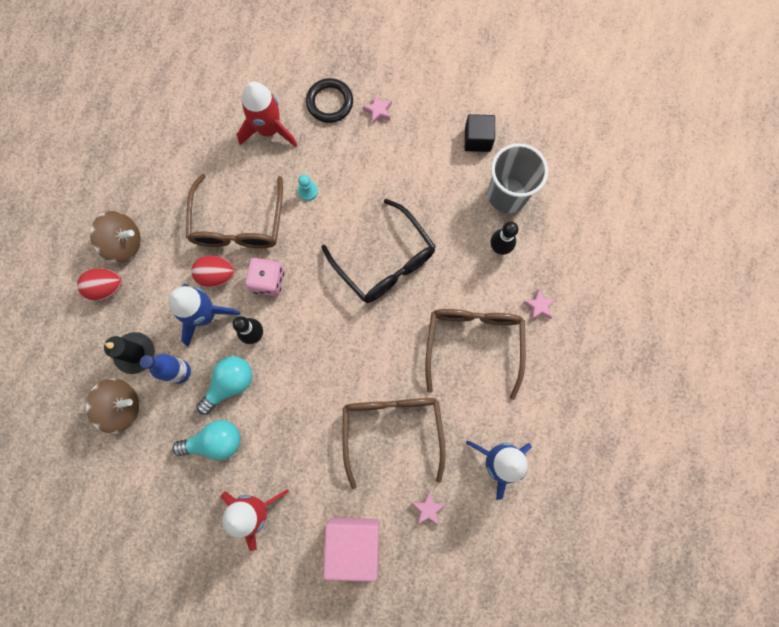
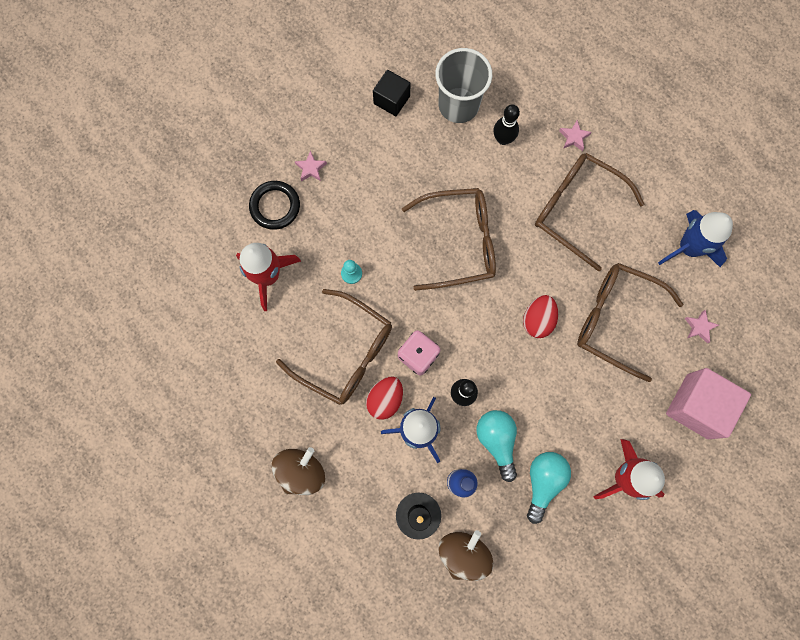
camera: 60 degrees left, 0 degrees up
(106, 287) = (336, 511): red egg -> red egg (538, 320)
(385, 261) = (459, 242): black glasses -> brown glasses

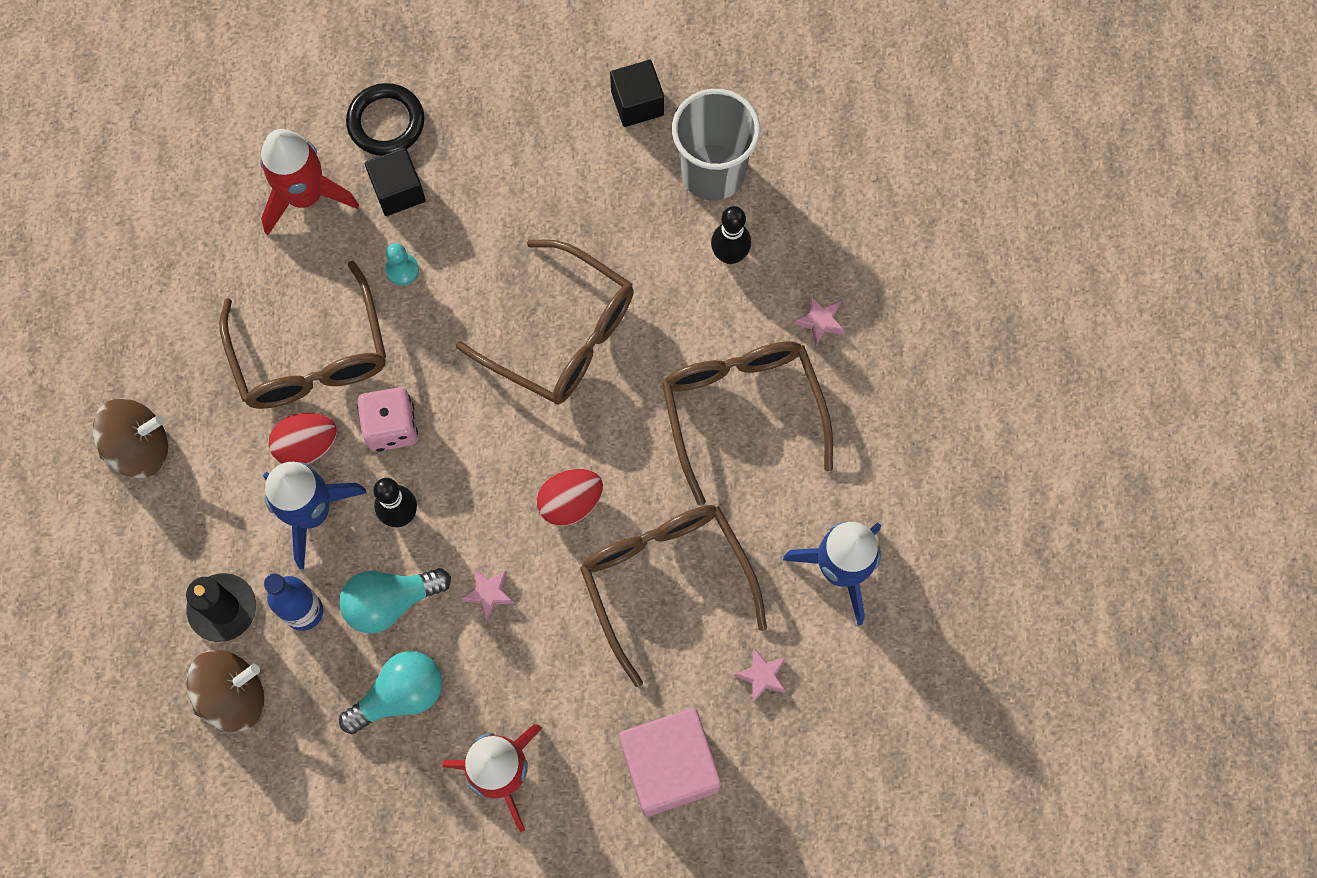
camera: 40 degrees right, 5 degrees down
(311, 168) = (467, 111): pink star -> pink star (489, 594)
(313, 236) = (398, 191): none -> black cube
(497, 441) = (390, 602): turquoise light bulb -> turquoise light bulb turned 135 degrees counterclockwise

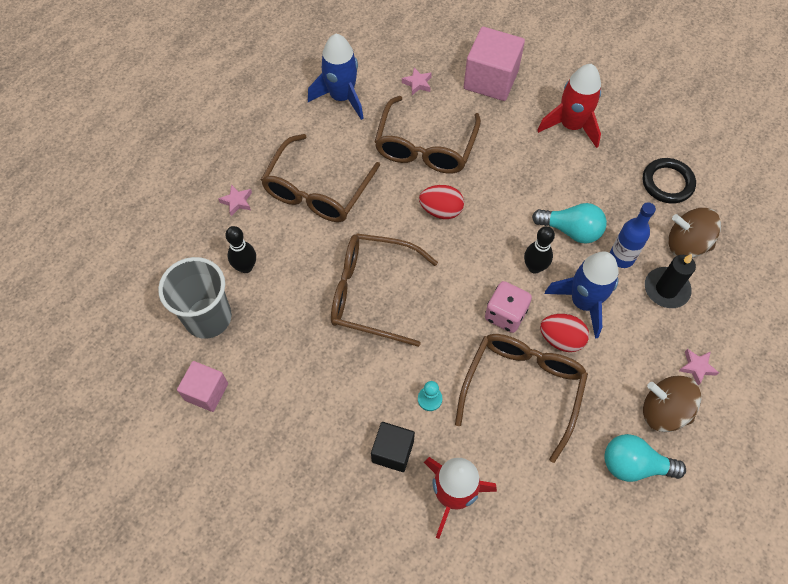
camera: 140 degrees left, 10 degrees down
(386, 122) = (363, 506): black ring -> black ring (667, 183)
(400, 695) = (597, 187): turquoise light bulb -> turquoise light bulb (634, 465)
(489, 594) = (517, 200): pink star -> pink star (697, 367)
(562, 335) = (372, 293): brown glasses -> brown glasses turned 60 degrees counterclockwise
(637, 103) = (206, 392): black cube -> pink cube

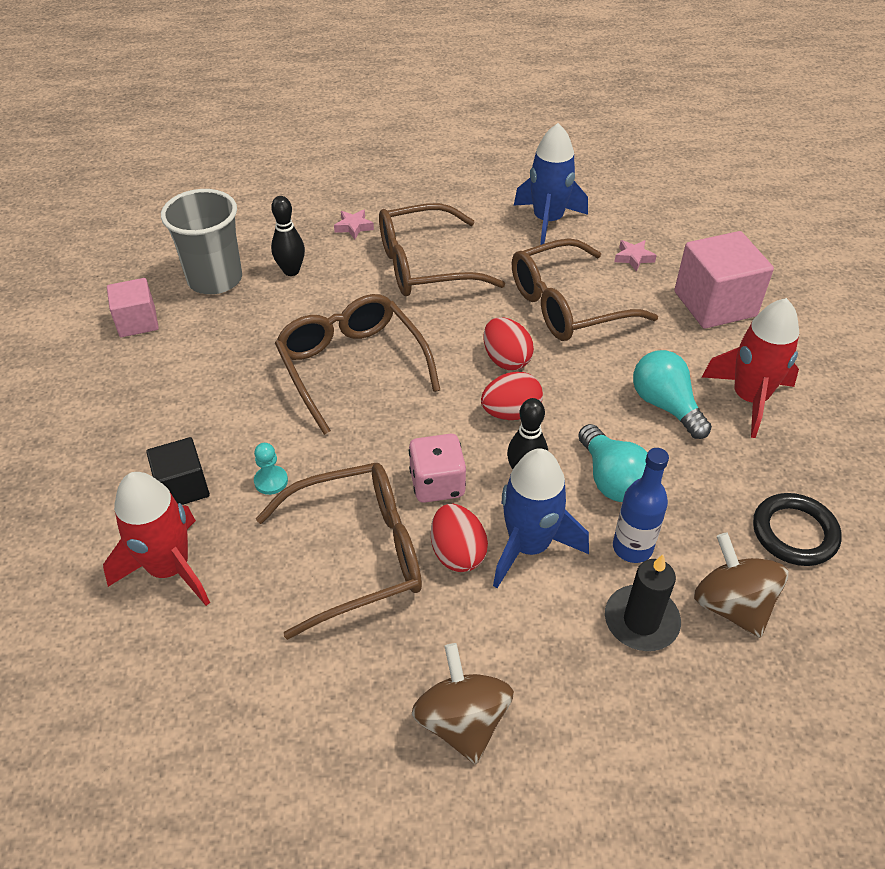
camera: 50 degrees right, 15 degrees down
(484, 240) = (511, 413): none -> red egg
(634, 465) = (355, 731): turquoise light bulb -> turquoise light bulb (665, 405)
(697, 367) = (564, 723): pink star -> none

